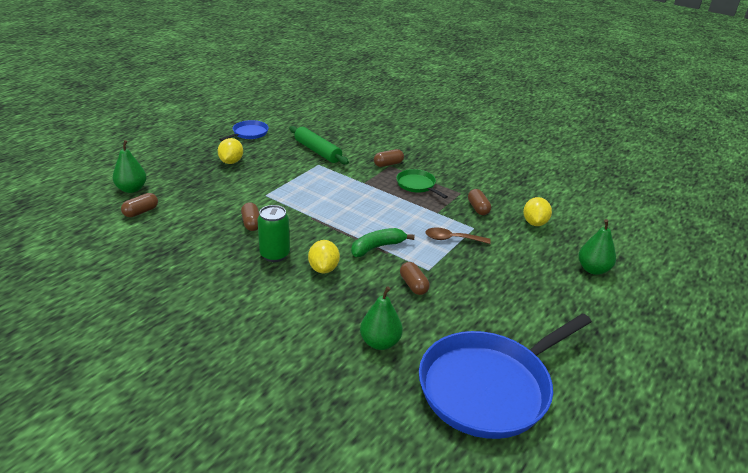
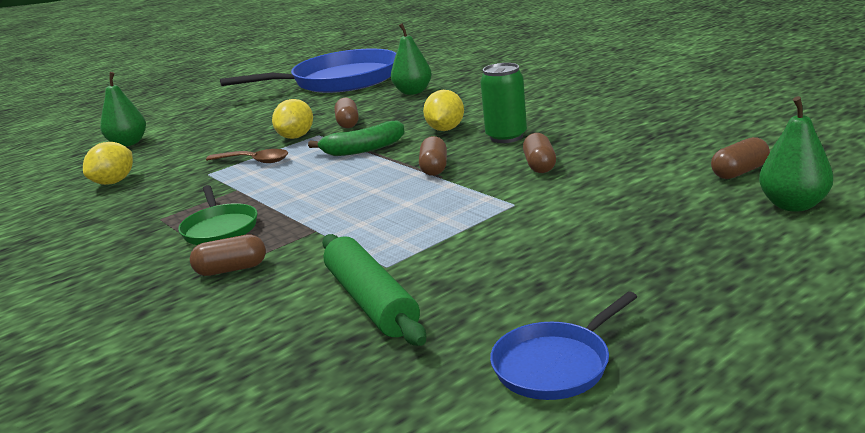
camera: 160 degrees left, 10 degrees down
(231, 162) = (594, 268): yellow lemon -> yellow lemon (296, 137)
(478, 208) = (166, 196): brown capsule -> brown capsule (434, 168)

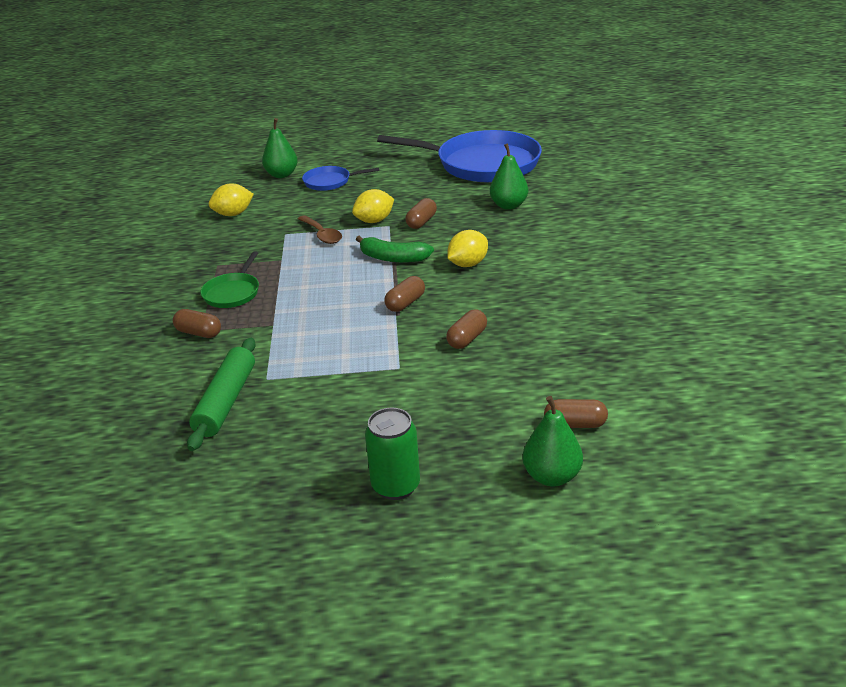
camera: 35 degrees right, 10 degrees up
(506, 137) = (491, 295): green can -> green can (396, 486)
(555, 365) = (240, 504): blue pan -> blue pan (329, 182)

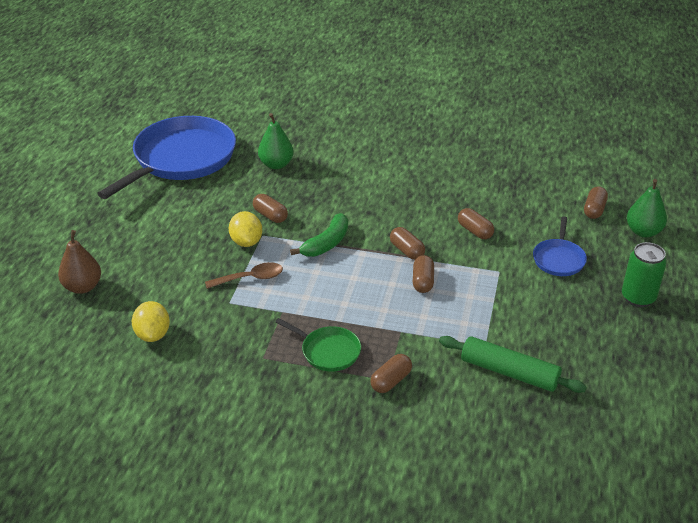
camera: 75 degrees left, 5 degrees up
(282, 175) = (83, 287): green pear -> brown pear
(329, 182) = (133, 256): blue pan -> blue pan (559, 259)
(357, 322) = (423, 281): none -> brown capsule
(468, 264) = (363, 207): yellow lemon -> none

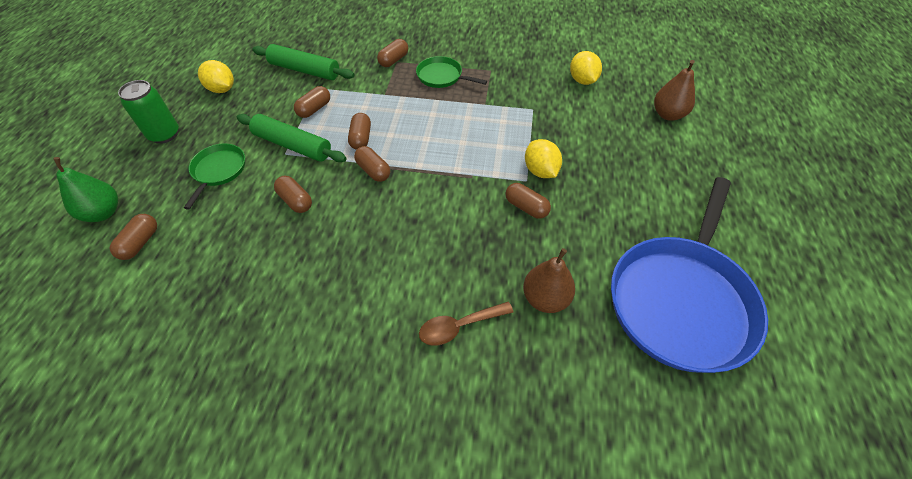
camera: 175 degrees right, 15 degrees up
(250, 278) = (522, 132): brown spoon -> brown spoon (459, 326)
(276, 164) = (545, 298): green pear -> brown pear
(326, 243) = (457, 174): green banana -> none
(481, 317) = (314, 109): none -> brown capsule
(493, 278) = (293, 145): none -> green rolling pin
(559, 259) = (218, 171): blue pan -> green pan
(605, 350) = (222, 89): none -> yellow lemon

